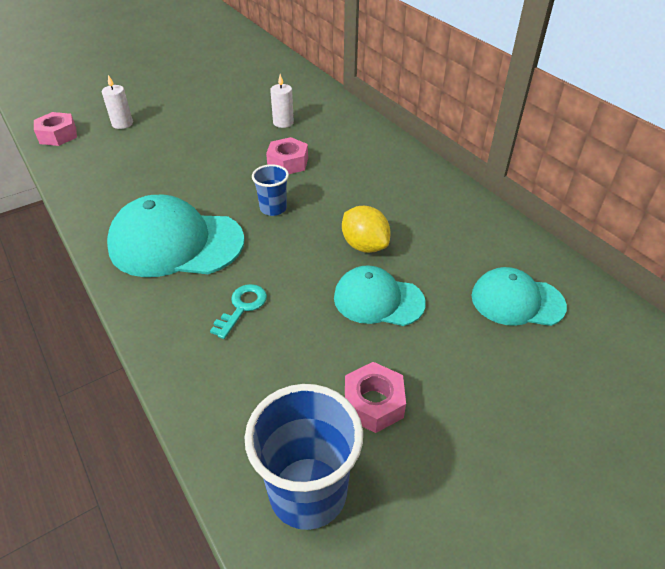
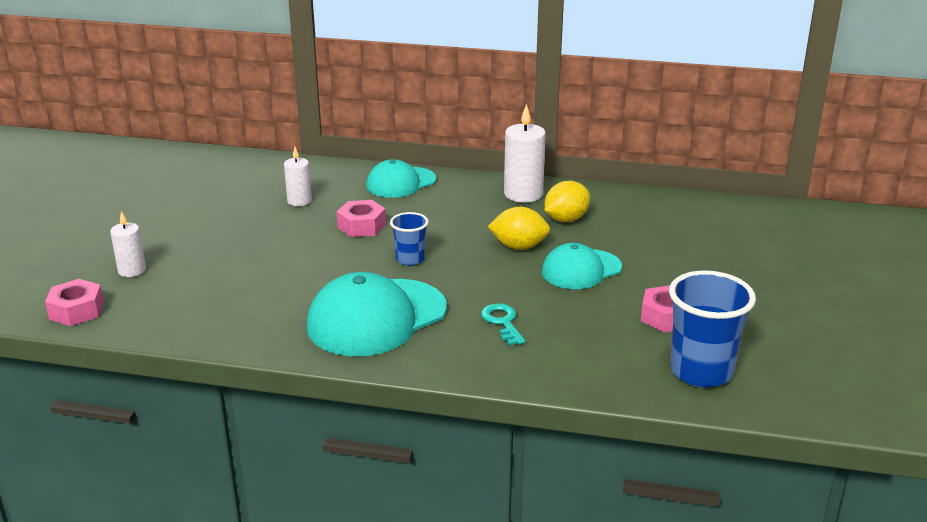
camera: 45 degrees left, 15 degrees down
(443, 243) = (566, 219): none -> yellow lemon
(444, 199) = (523, 194): none -> white candle
(517, 301) = (658, 227): turquoise cap -> turquoise cap (400, 183)

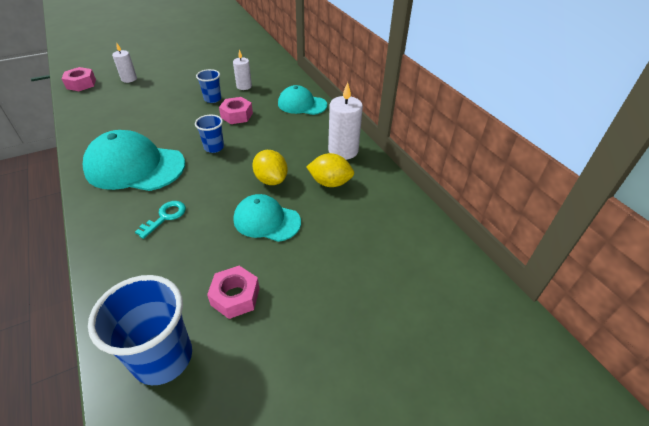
camera: 50 degrees right, 15 degrees up
(296, 229) = (212, 99): none -> blue cup

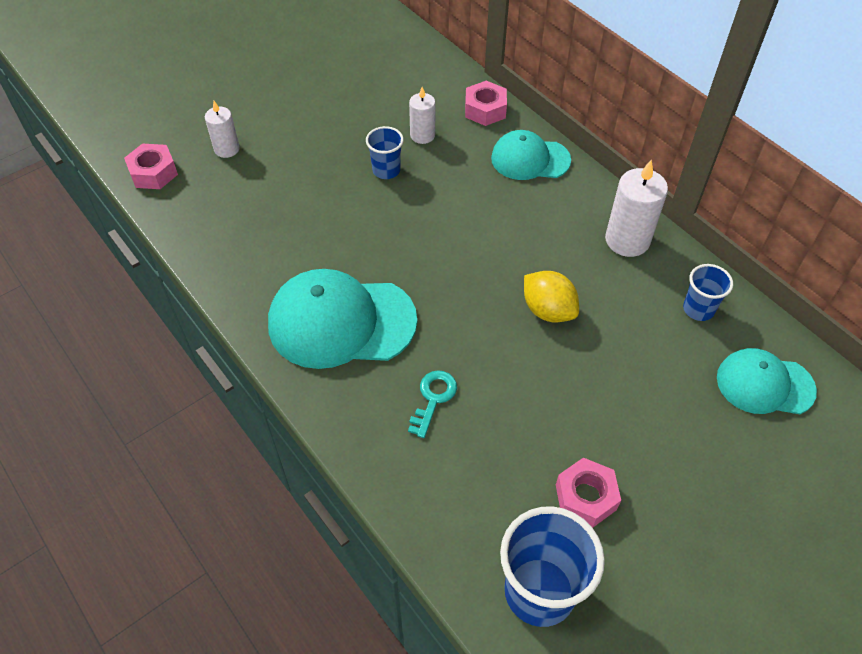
camera: 10 degrees left, 10 degrees up
(214, 147) = (438, 266): blue cup -> blue cup (698, 309)
(237, 115) = (441, 198): pink nut -> pink nut (485, 110)
(266, 220) = (573, 379): turquoise cap -> turquoise cap (764, 384)
(330, 183) = (631, 301): yellow lemon -> none

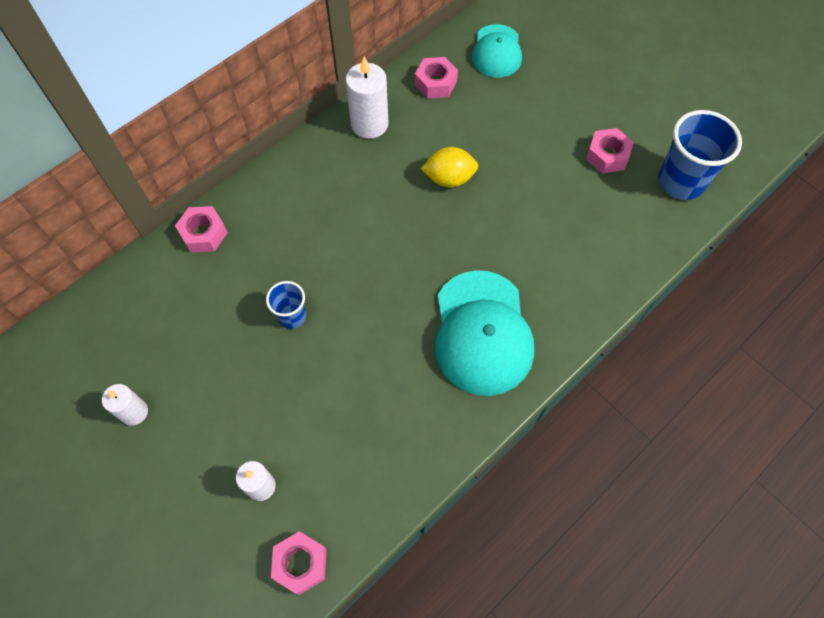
camera: 95 degrees left, 10 degrees up
(422, 135) = (241, 287): white candle -> white candle (134, 412)
(433, 398) = (546, 254): turquoise key -> none
(530, 159) = (274, 194): turquoise cap -> none
(548, 310) = (449, 178): yellow lemon -> yellow lemon turned 45 degrees clockwise
(698, 309) = (435, 83): blue cup -> pink nut

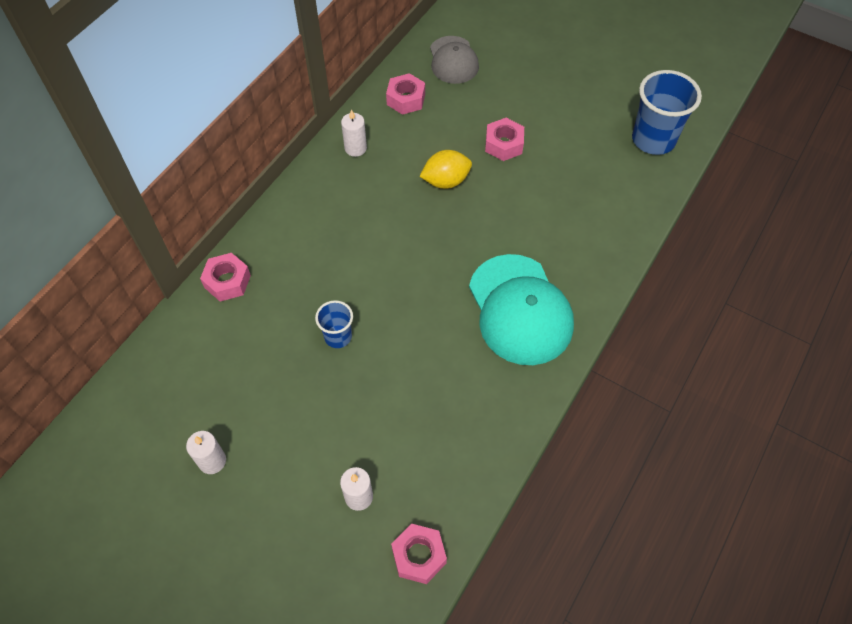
camera: 15 degrees left, 5 degrees down
(369, 124) = (355, 148): white candle -> white candle, size x0.61
(497, 51) = (453, 60): turquoise cap -> grey cap
(607, 155) = (582, 131): pink nut -> pink nut (504, 144)

